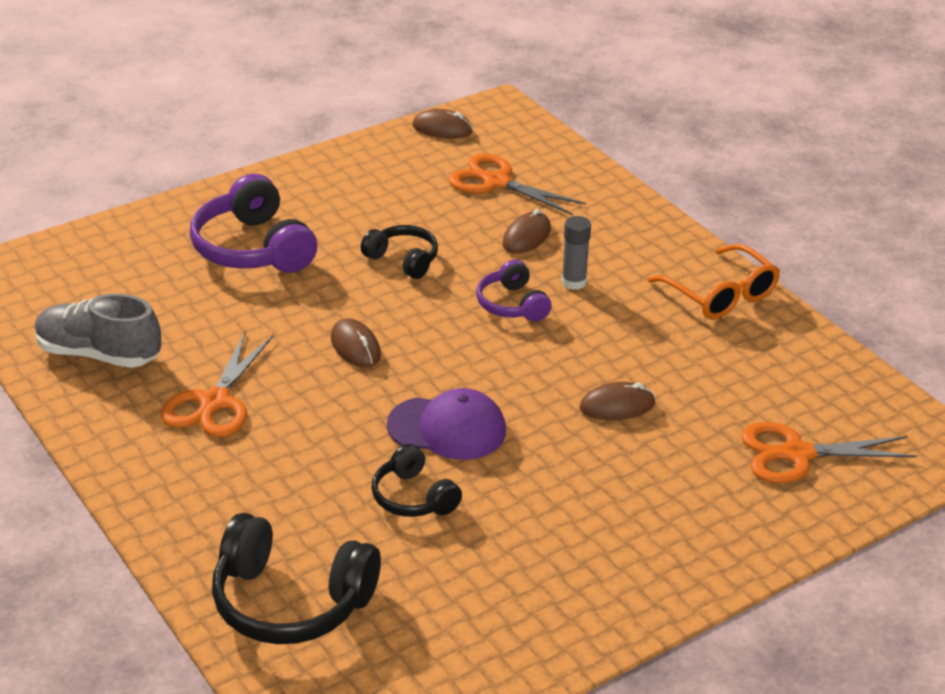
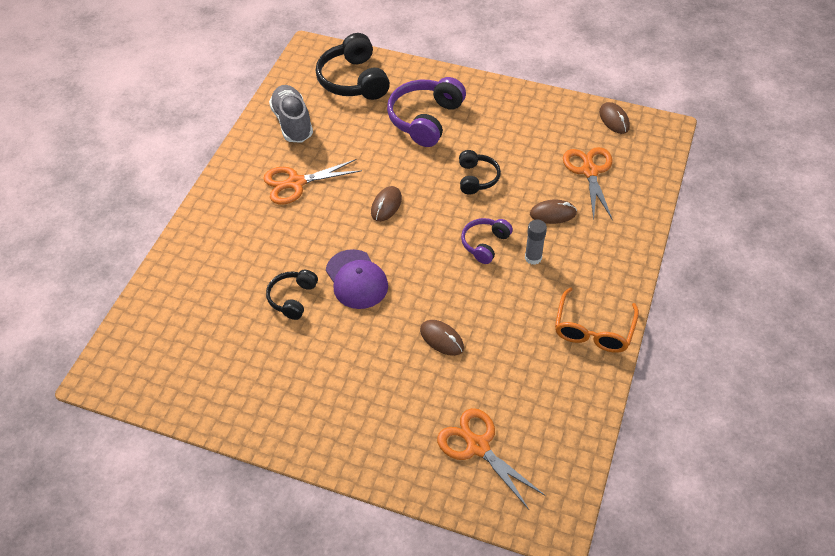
camera: 55 degrees right, 15 degrees up
(290, 602) = (183, 298): black headphones -> black headphones (353, 80)

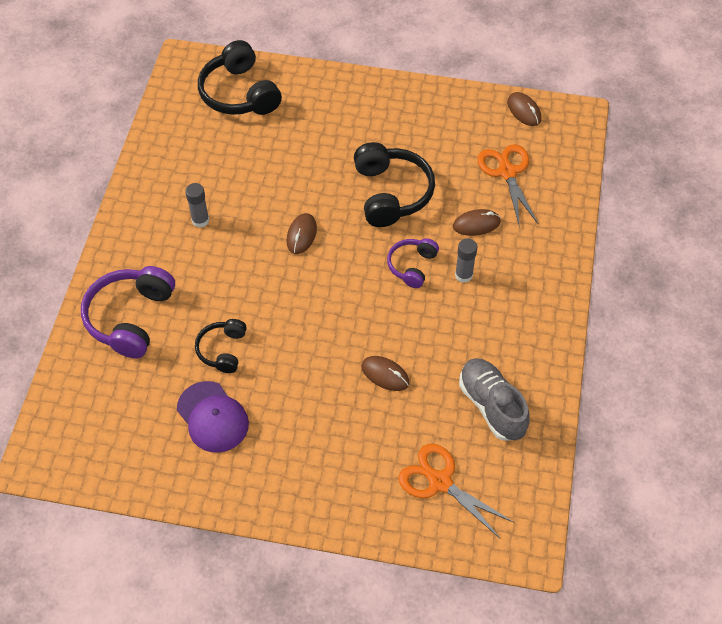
camera: 10 degrees left, 5 degrees up
(292, 123) = (182, 151): grey shoe -> grey shoe (491, 406)
(296, 183) = (200, 220): orange scissors -> grey glue stick
(356, 279) = (285, 321): purple cap -> purple cap (212, 417)
(425, 119) = (325, 131): purple headphones -> purple headphones (130, 318)
(477, 178) = (391, 193): black headphones -> black headphones, size x1.74
(593, 330) = (536, 345): orange glasses -> none

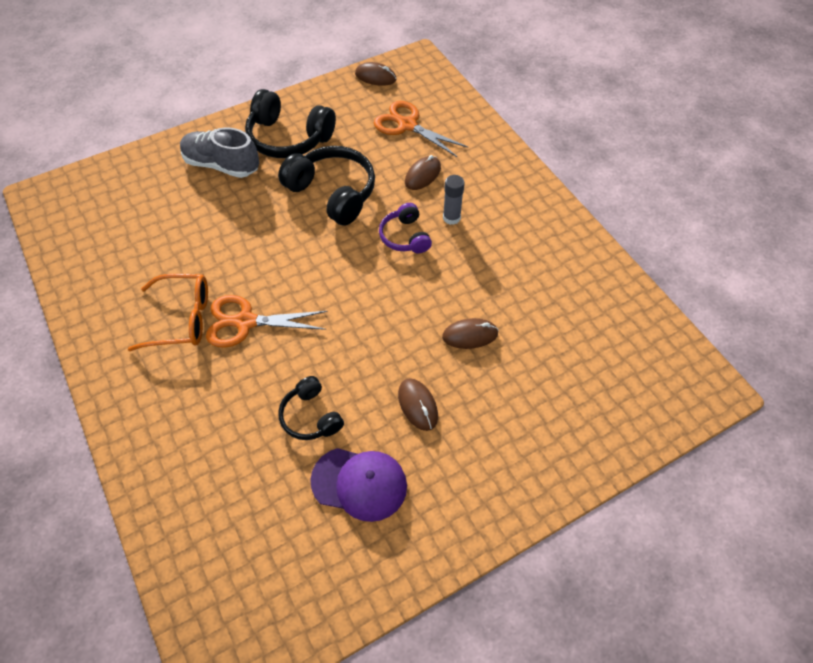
camera: 40 degrees left, 0 degrees up
(130, 318) = (192, 452): purple headphones -> none
(200, 220) = (182, 318): grey glue stick -> orange glasses
(239, 93) = (120, 193): black headphones -> black headphones (288, 138)
(301, 235) = (288, 271): brown mouse -> brown mouse (417, 405)
(440, 482) = (599, 388): orange scissors -> orange scissors (246, 322)
(491, 406) = (573, 300): grey shoe -> grey shoe (222, 165)

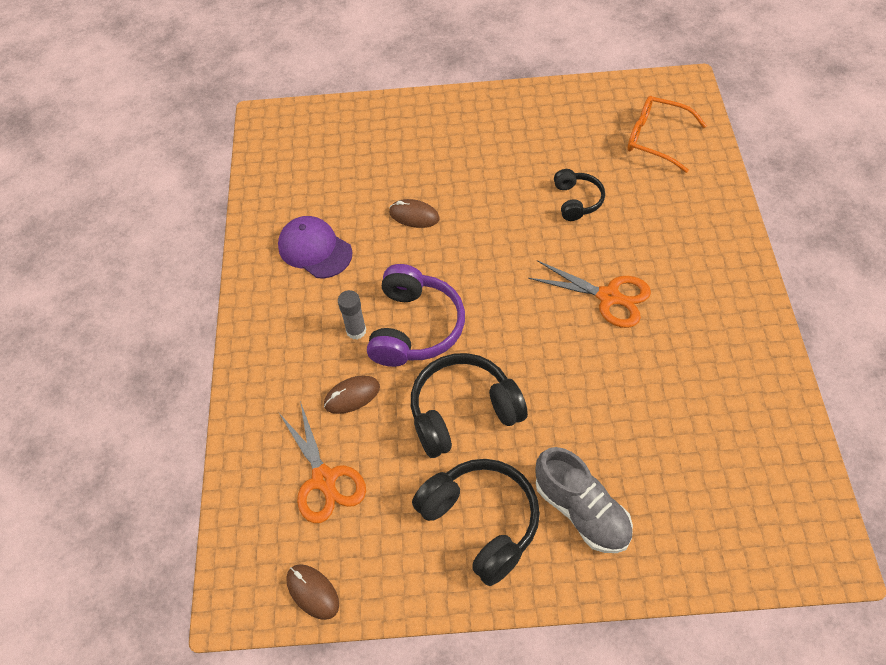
camera: 150 degrees left, 0 degrees up
(182, 318) = (670, 322): orange glasses -> orange glasses (656, 138)
(333, 193) = (463, 412): black headphones -> black headphones turned 90 degrees clockwise
(359, 483) = (558, 147): purple cap -> purple cap (315, 249)
(405, 237) = (415, 327): purple headphones -> purple headphones, size x1.74
(417, 405) = (488, 180): brown mouse -> none

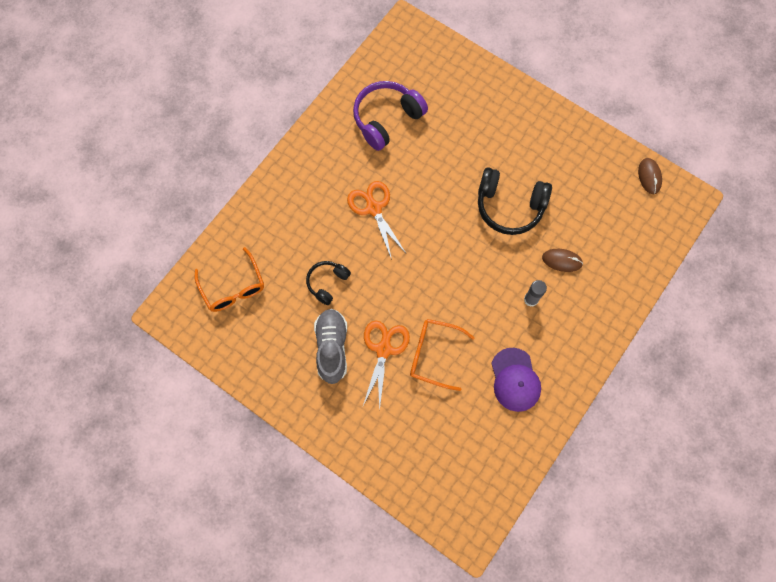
camera: 145 degrees left, 15 degrees up
(324, 479) = (608, 226): orange scissors -> orange scissors (383, 349)
(414, 215) = (433, 354): brown mouse -> orange glasses
(415, 327) = (495, 275): purple headphones -> purple headphones (386, 119)
(481, 522) = (545, 148): black headphones -> none
(582, 511) = (494, 119): grey shoe -> grey shoe (332, 348)

